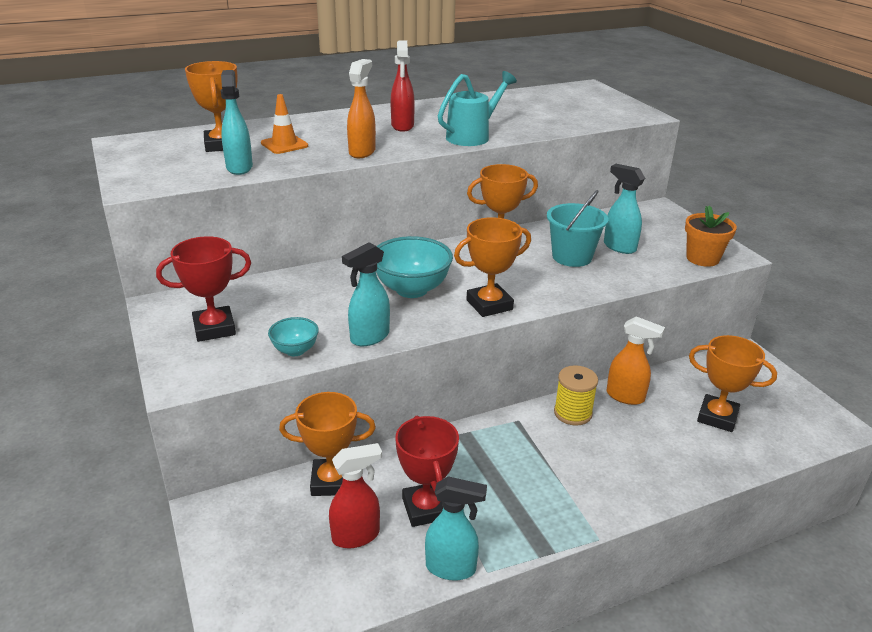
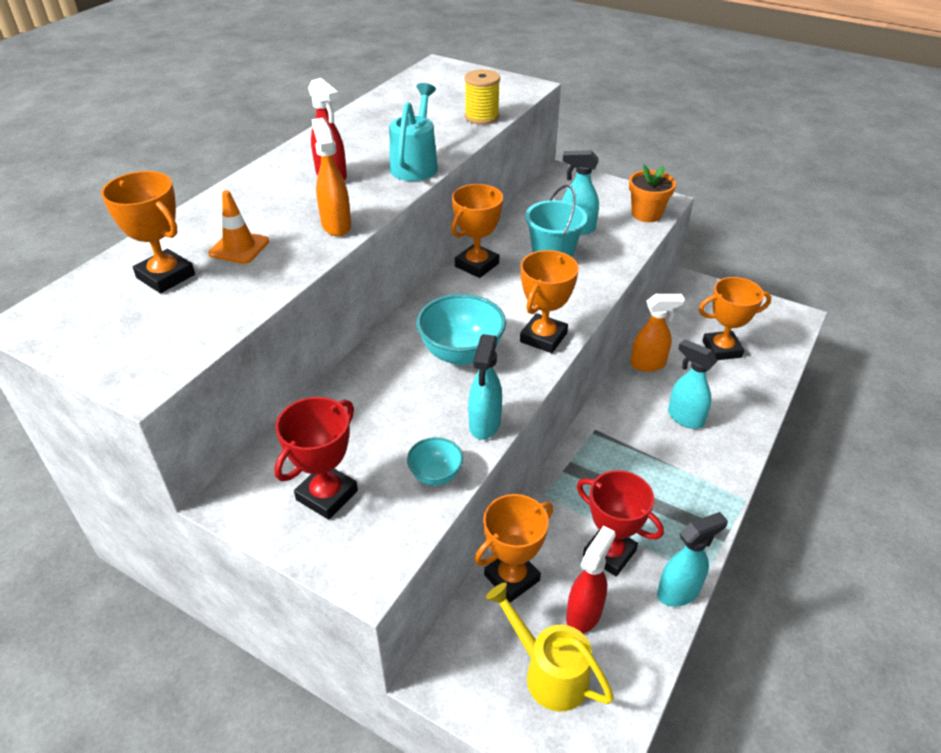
camera: 35 degrees left, 10 degrees up
(239, 167) = (232, 299): turquoise spray bottle -> turquoise spray bottle (684, 418)
(284, 557) = (549, 673): none -> yellow watering can
(573, 413) = (627, 400): yellow spool -> yellow spool (481, 117)

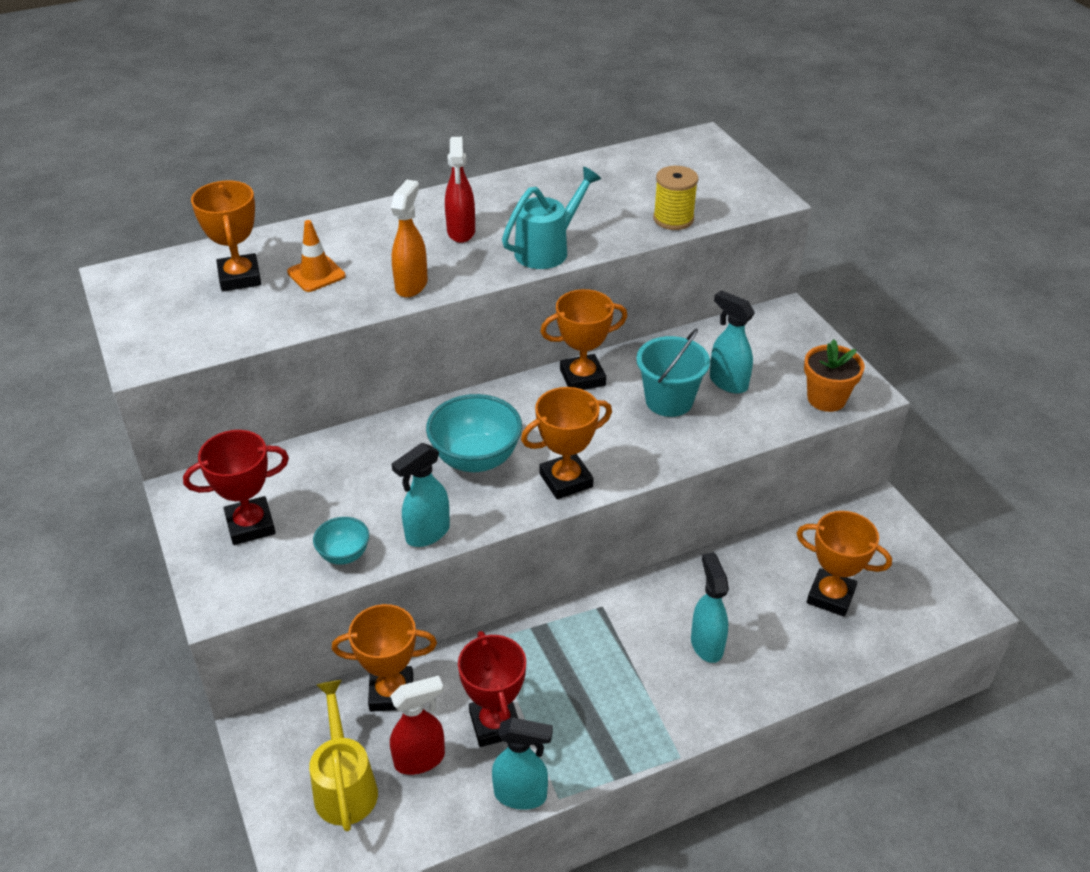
camera: 35 degrees right, 0 degrees up
(648, 364) = (728, 570): orange spray bottle -> none

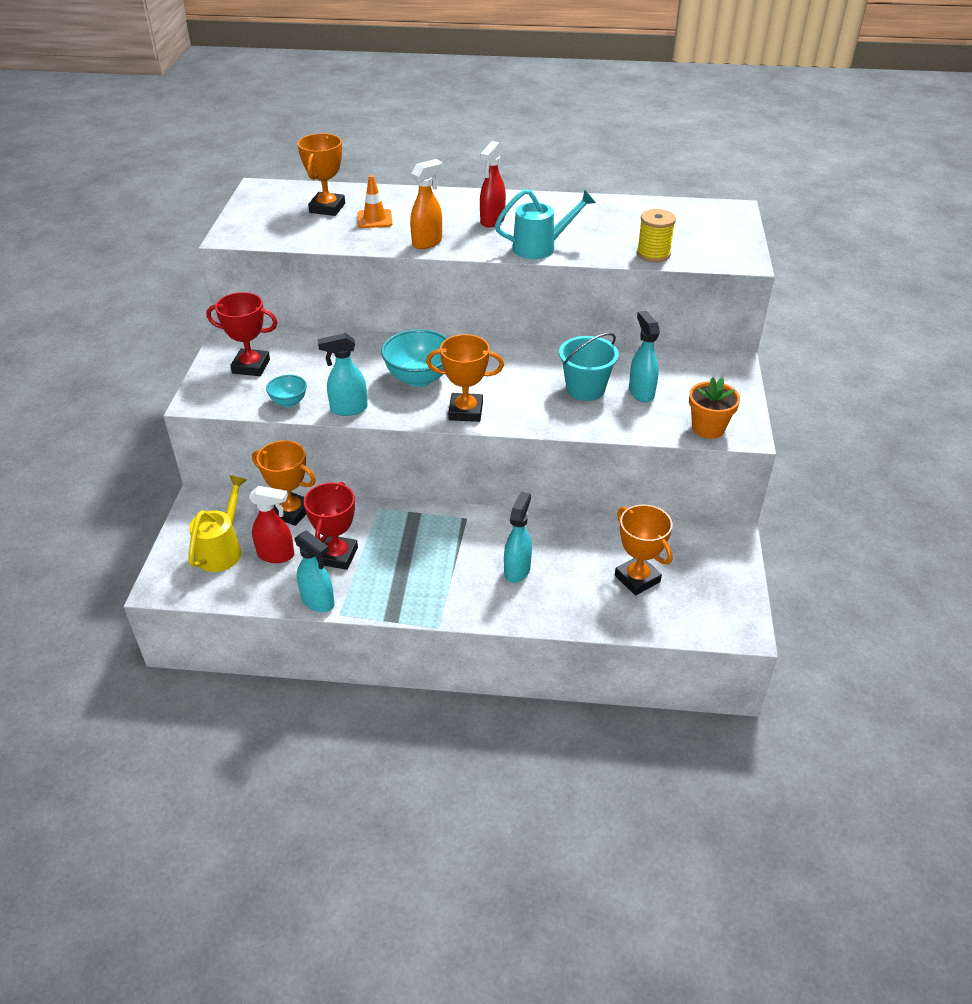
camera: 30 degrees right, 0 degrees up
(582, 377) = (537, 355): orange trophy -> none

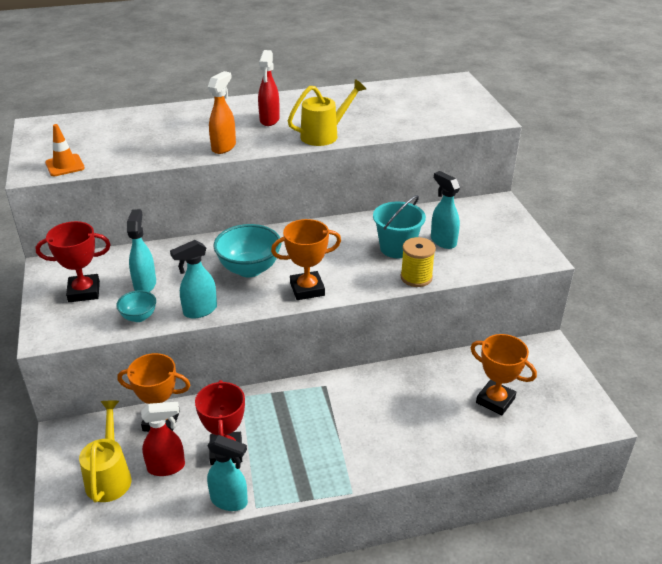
camera: 20 degrees left, 5 degrees down
(327, 208) = (113, 133): orange trophy -> none
(374, 219) = (163, 135): orange traffic cone -> orange traffic cone (65, 165)
(517, 570) = (393, 420): turquoise spray bottle -> turquoise spray bottle (145, 284)
(540, 247) = (324, 135): turquoise watering can -> yellow watering can
(653, 254) = (419, 125): yellow spool -> yellow spool (416, 277)
(708, 428) = (512, 259): orange flower pot -> none

